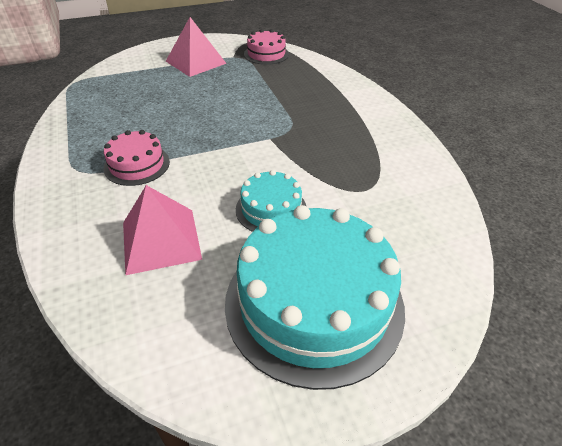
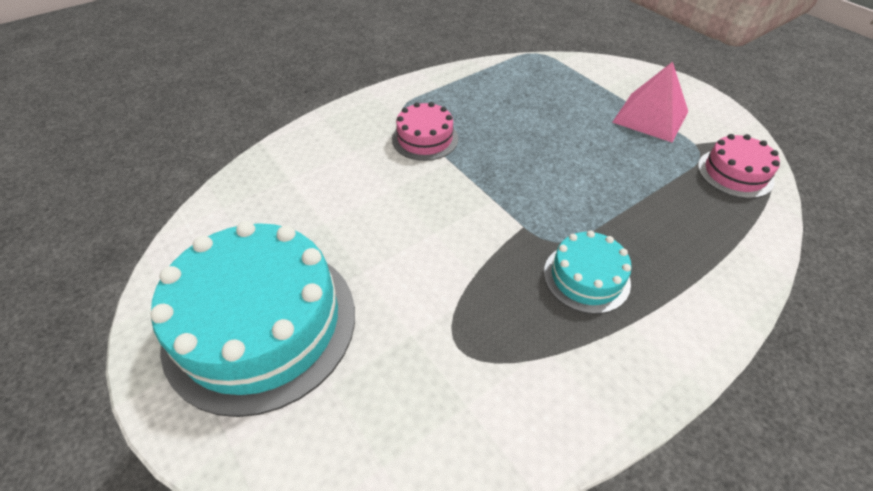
camera: 75 degrees right, 5 degrees up
(161, 240) = (325, 188): pink pyramid -> none
(271, 209) = (391, 258): turquoise cake -> turquoise cake (586, 277)

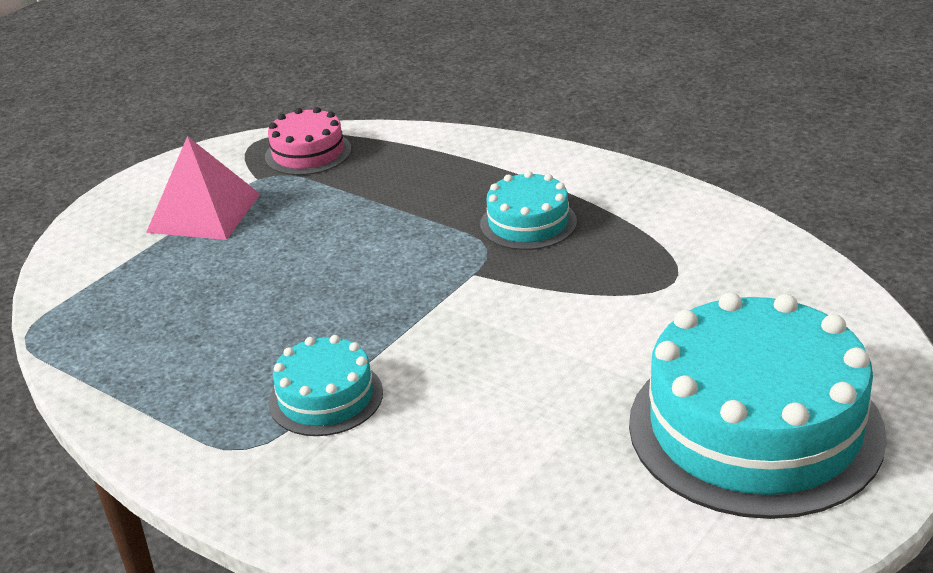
camera: 105 degrees left, 15 degrees down
(425, 138) = (326, 397): pink cake -> turquoise cake

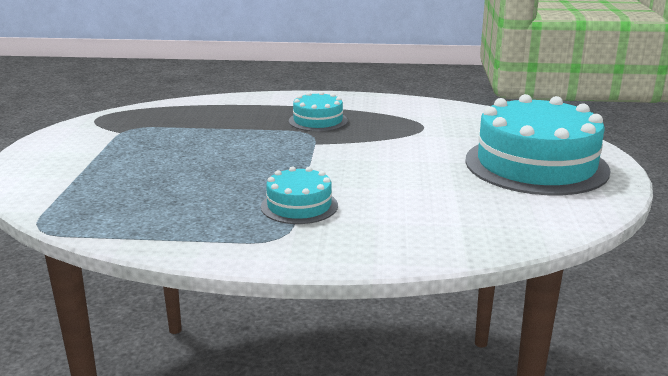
camera: 35 degrees left, 10 degrees down
(204, 212) = (102, 151): pink pyramid -> none
(308, 153) = (141, 117): pink cake -> none

